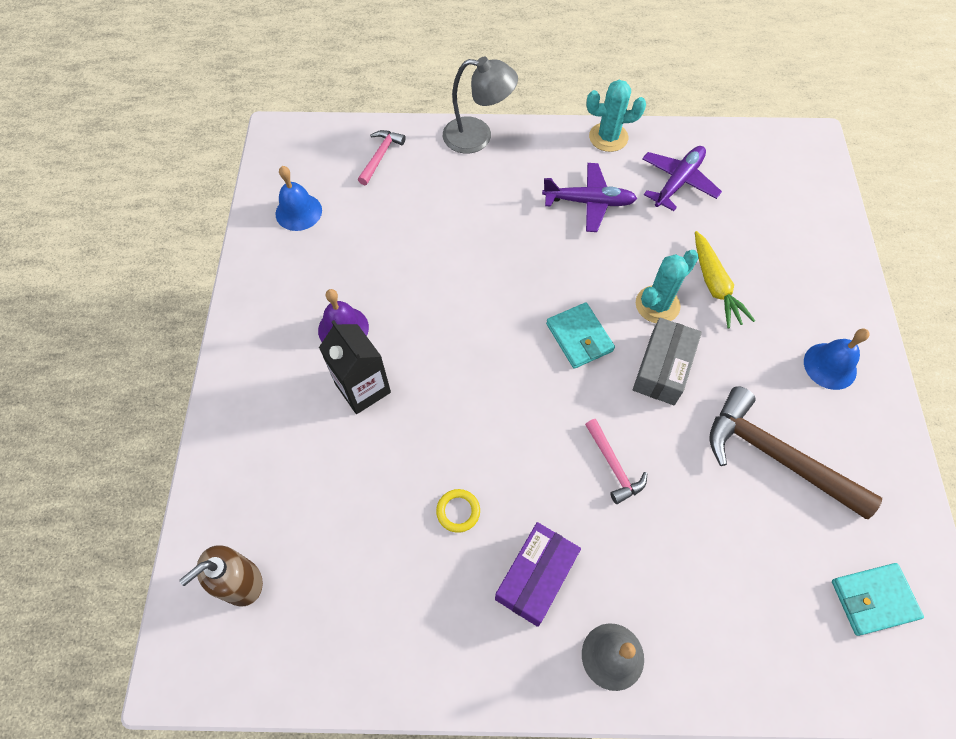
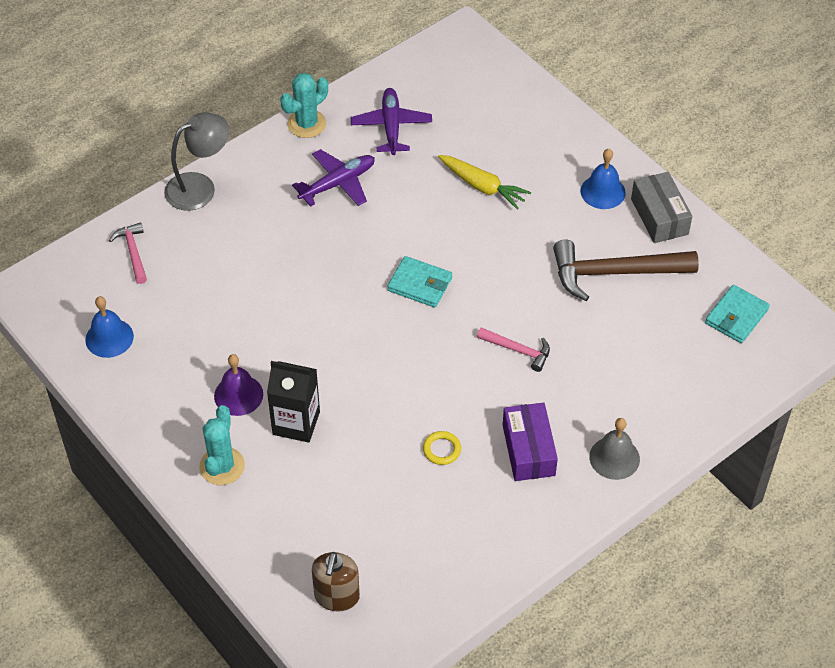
camera: 40 degrees left, 10 degrees down
(657, 305) = (454, 226): turquoise cactus -> turquoise cactus (222, 466)
(662, 368) = (495, 266): grey box -> grey box (659, 216)

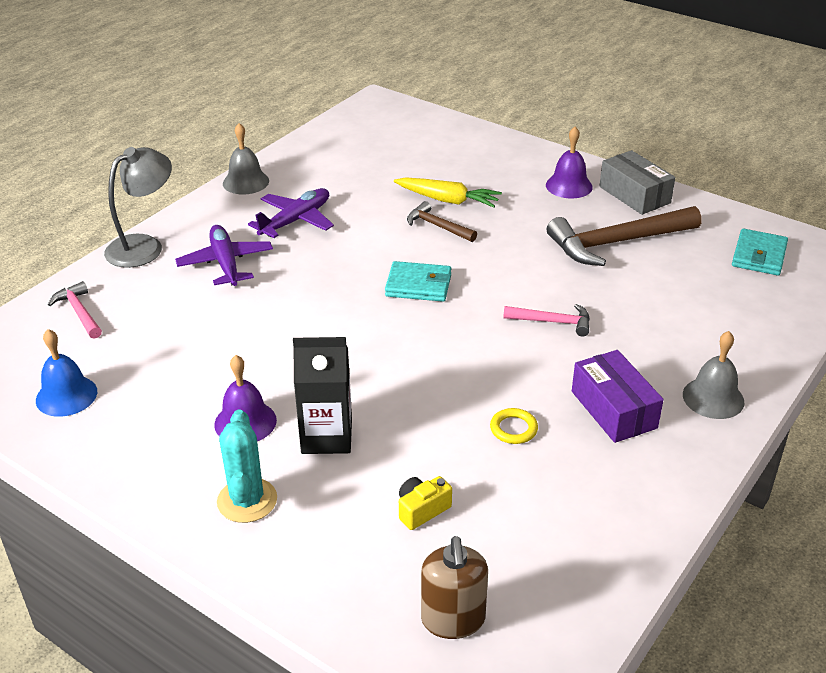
camera: 15 degrees left, 15 degrees down
(306, 124) = (246, 182): turquoise cactus -> grey bell
(346, 505) = (422, 510): none -> yellow camera
(391, 126) = (334, 171): purple plane -> purple plane (225, 263)
(461, 217) = (437, 226): none -> brown hammer
(603, 191) = (569, 186): blue bell -> purple bell

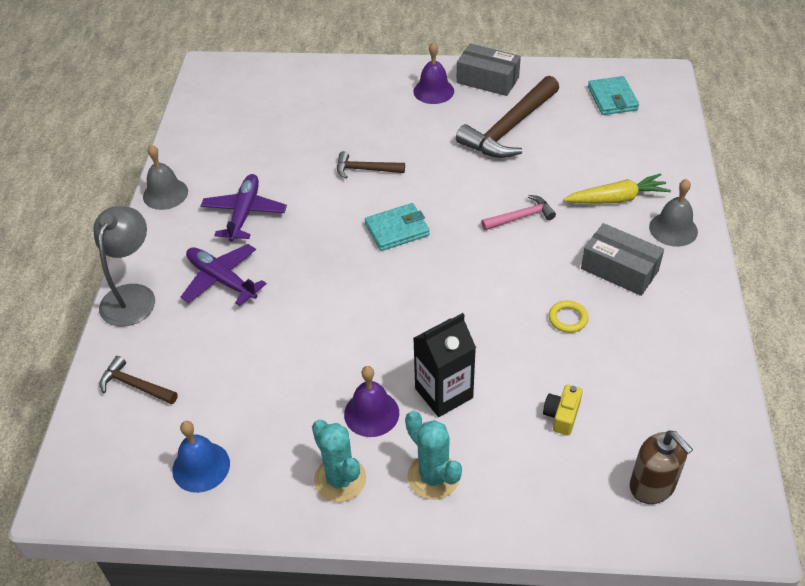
camera: 30 degrees left, 10 degrees up
(79, 312) = (135, 385): pink hammer -> brown hammer
(165, 461) = (340, 479): none -> turquoise cactus
(448, 200) = (352, 142): yellow carrot -> yellow carrot (617, 199)
(613, 409) = (619, 269): purple box -> grey box

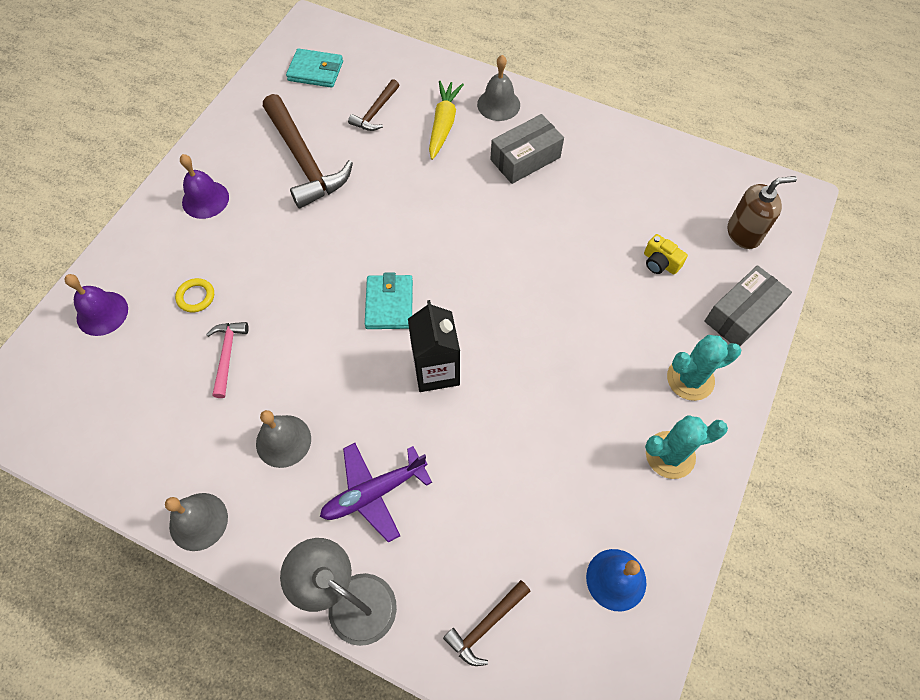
camera: 70 degrees left, 15 degrees up
(244, 213) = (283, 441): purple plane -> grey bell
(365, 169) = (286, 302): brown hammer -> brown hammer (375, 112)
(371, 413) = (606, 404): purple bell -> purple bell (102, 313)
(444, 393) = (605, 338): black carton -> black carton (436, 370)
(487, 80) = (221, 149): grey box -> grey box (741, 314)
(521, 217) = (427, 200): pink hammer -> pink hammer (227, 355)
(568, 318) = (562, 216): yellow ring -> yellow ring (196, 297)

